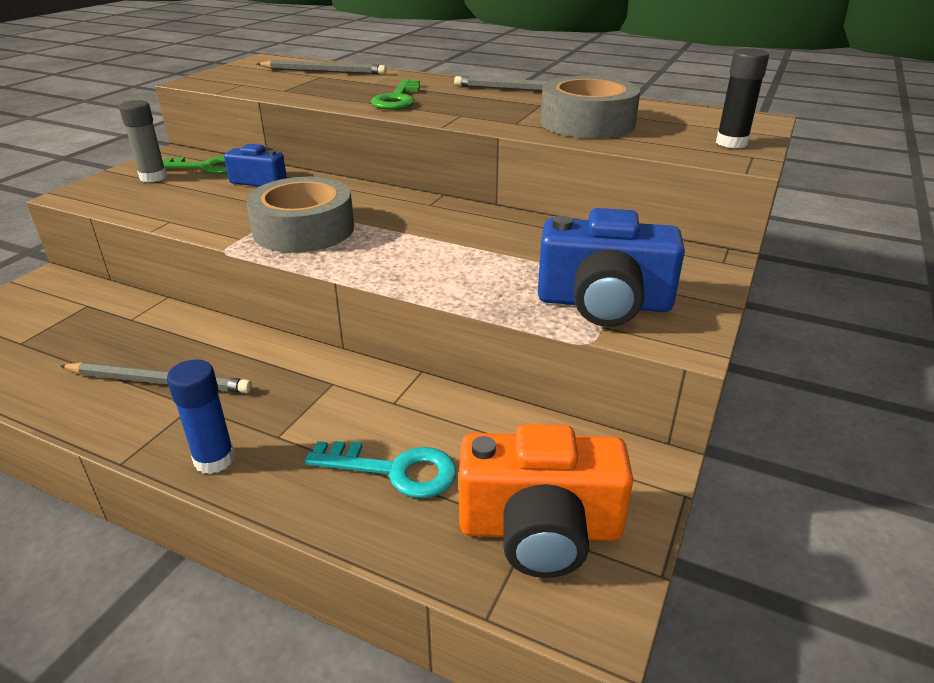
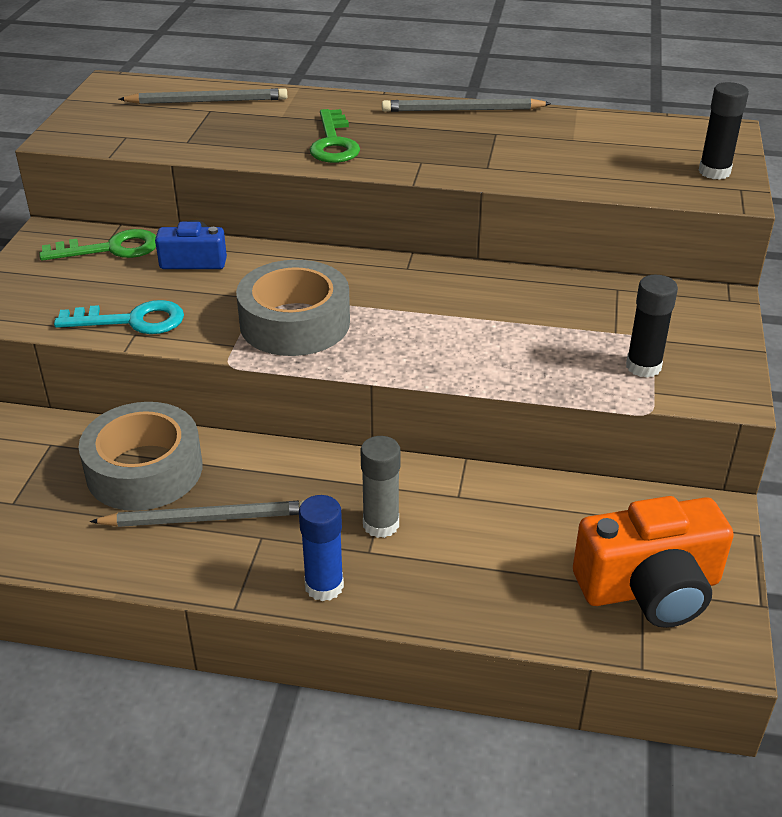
camera: 15 degrees left, 5 degrees up
(153, 177) = (59, 273): grey glue stick -> grey glue stick (381, 524)
(394, 470) = (498, 562): turquoise key -> turquoise key (132, 320)
(587, 123) = (561, 158): grey tape -> grey tape (144, 470)
(604, 303) = (643, 366): blue camera -> black glue stick

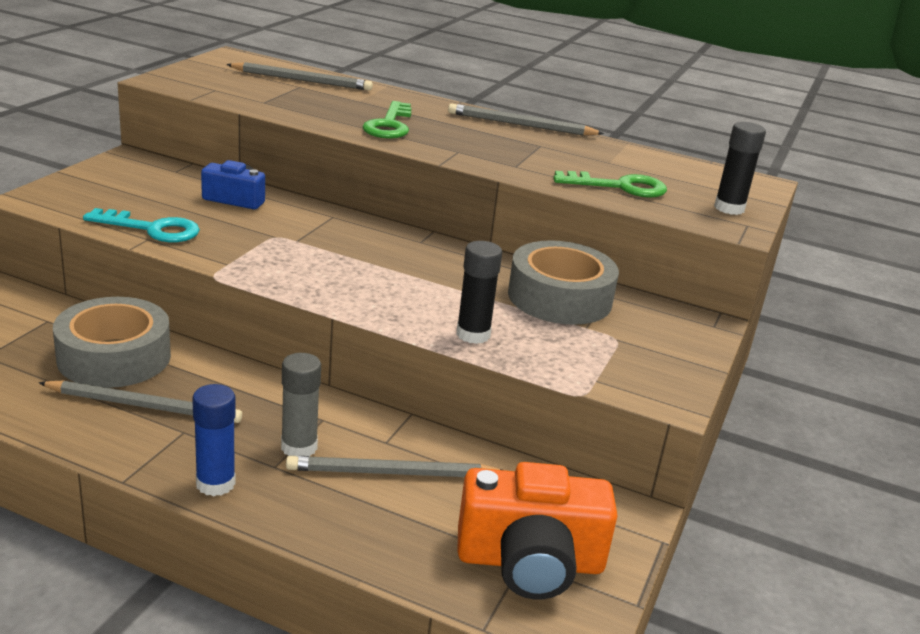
camera: 10 degrees right, 10 degrees down
(110, 249) = (171, 178): green key -> green key (619, 187)
(295, 323) = (292, 259): grey tape -> grey tape (559, 297)
(481, 529) = (391, 473): none -> grey pencil
(643, 366) = (597, 358): black glue stick -> black glue stick (473, 334)

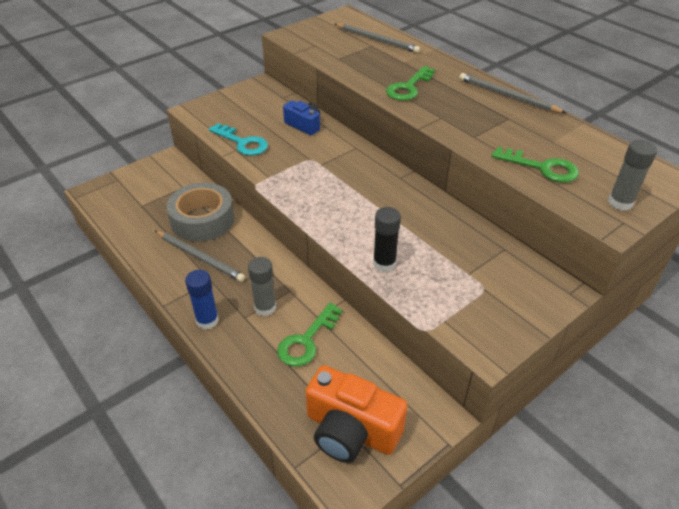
camera: 30 degrees right, 15 degrees up
(391, 473) = (307, 340): grey pencil -> green key
(559, 297) = (466, 244): grey tape -> none
(729, 208) = (620, 202): black glue stick -> grey glue stick

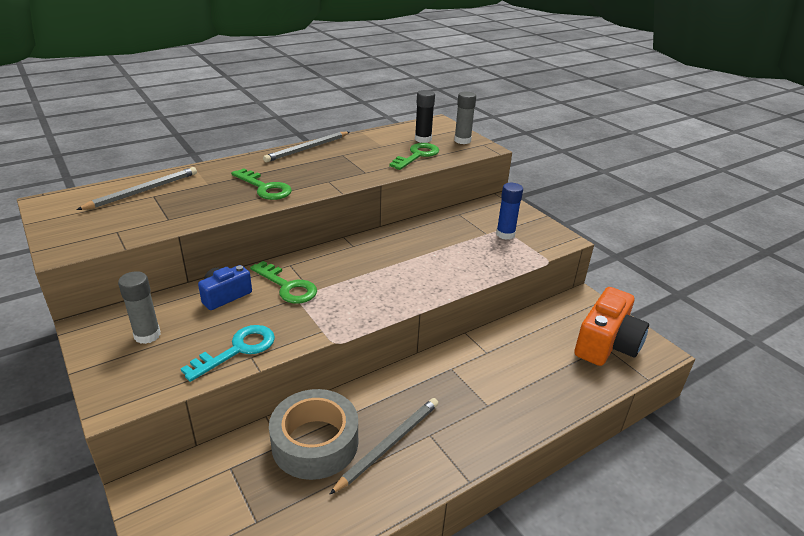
camera: 85 degrees left, 10 degrees down
(207, 320) = (493, 437): blue glue stick -> blue glue stick (505, 234)
(265, 307) = (474, 388): grey glue stick -> grey glue stick (147, 335)
(307, 340) = (516, 361): green key -> green key (287, 286)
(384, 263) = (474, 270): black glue stick -> black glue stick (423, 139)

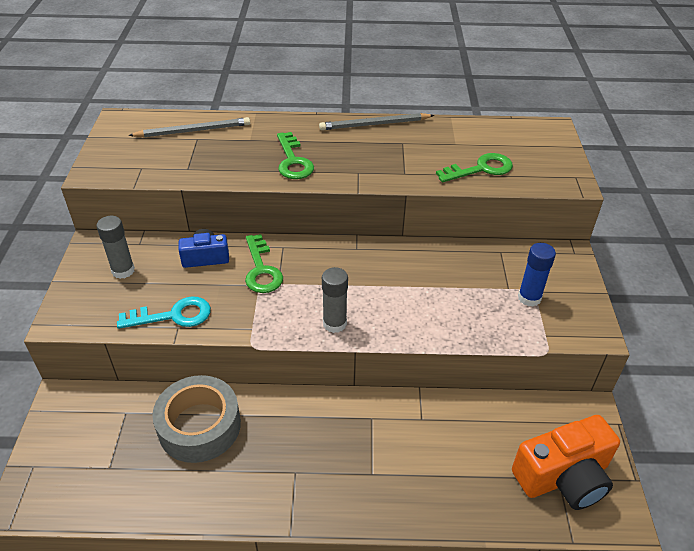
camera: 35 degrees right, 10 degrees up
(389, 444) = (253, 461): grey pencil -> none
(423, 139) = (509, 148): black glue stick -> none
(462, 140) = (555, 164): grey glue stick -> grey glue stick (334, 323)

